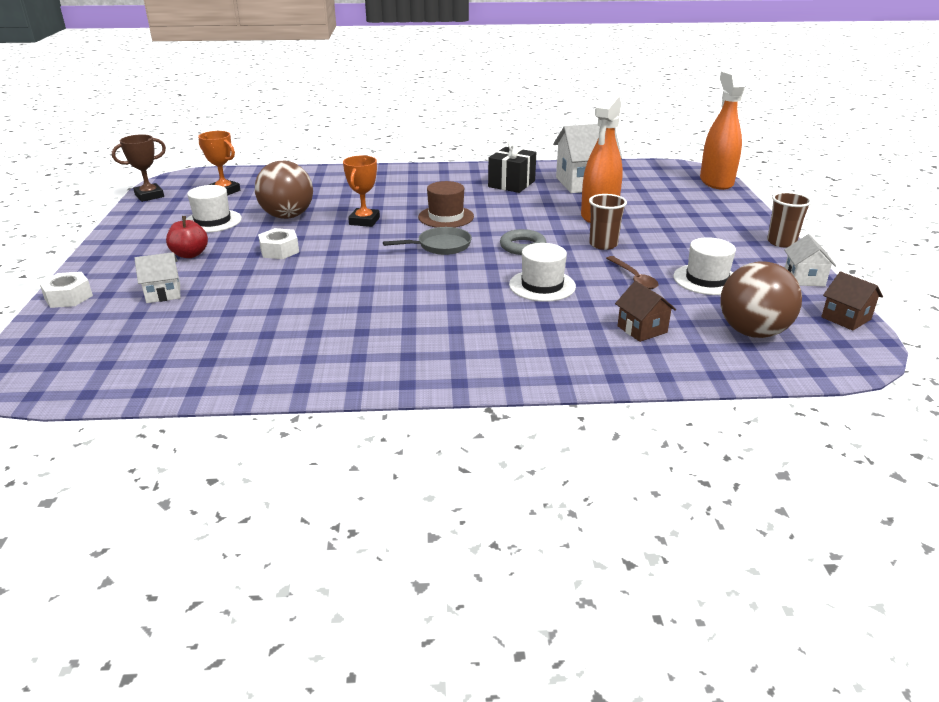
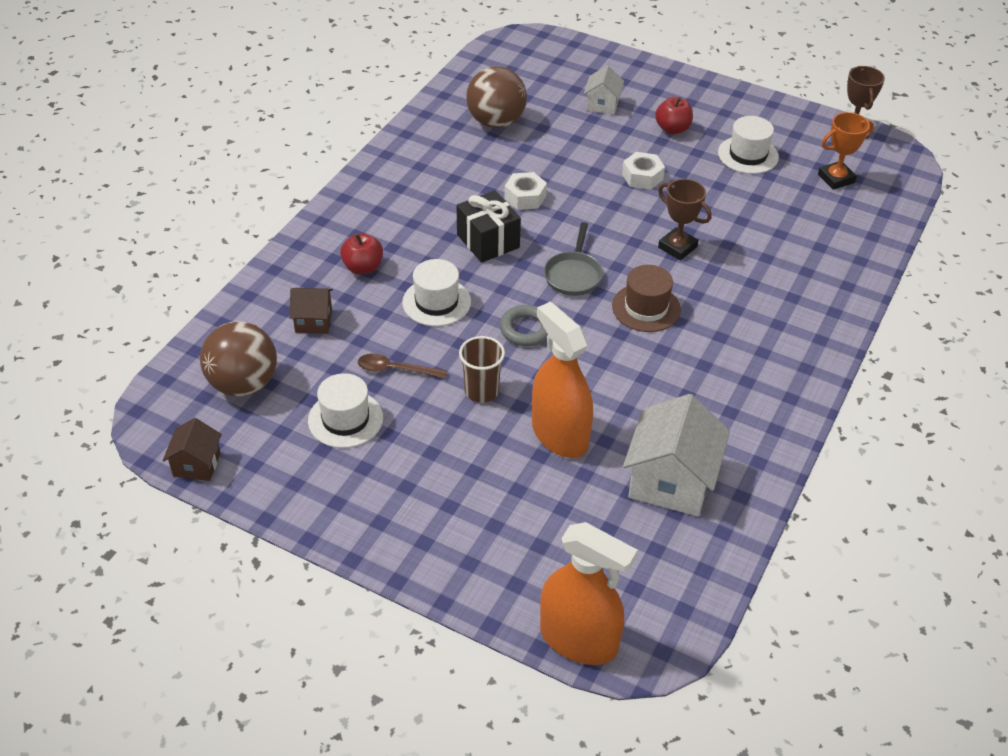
camera: 120 degrees right, 15 degrees up
(68, 297) = (632, 65): white nut -> white nut (525, 197)
(287, 216) = (728, 202): brown ball -> brown ball (496, 122)
(364, 221) = (677, 247): orange trophy -> brown trophy
(511, 184) = (716, 409): black gift -> black gift (488, 241)
(547, 331) = (363, 267): none -> red apple
(781, 242) = (359, 549): brown cup -> none
(804, 279) = (278, 496): white house -> none
(846, 318) = (197, 464): brown house -> brown house turned 75 degrees counterclockwise

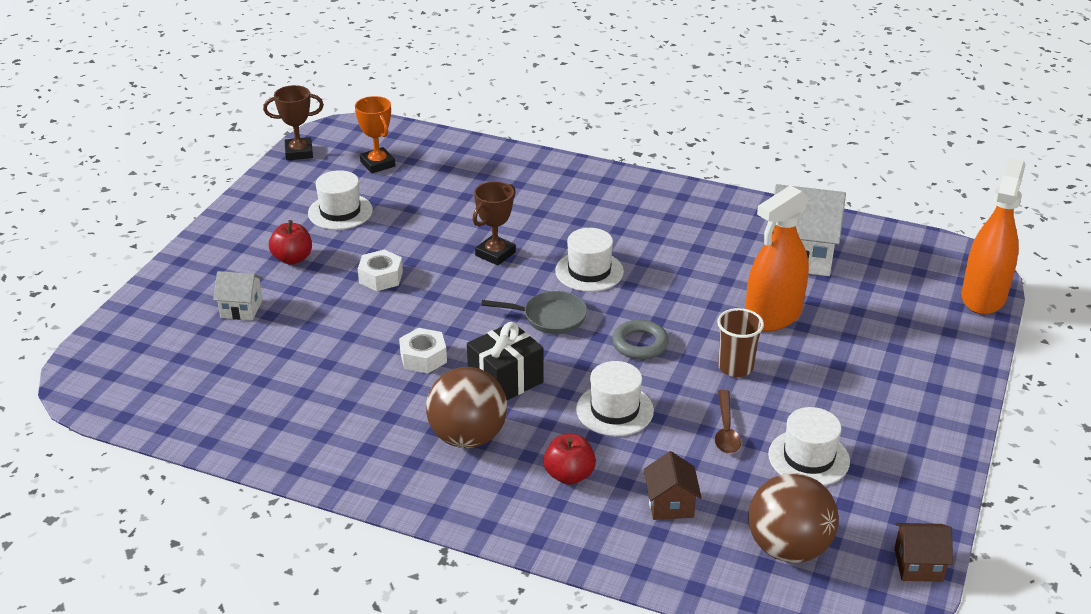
camera: 95 degrees left, 10 degrees down
(496, 122) = (273, 390): brown ball -> brown ball (468, 437)
(646, 308) = (589, 271): brown hat -> white hat

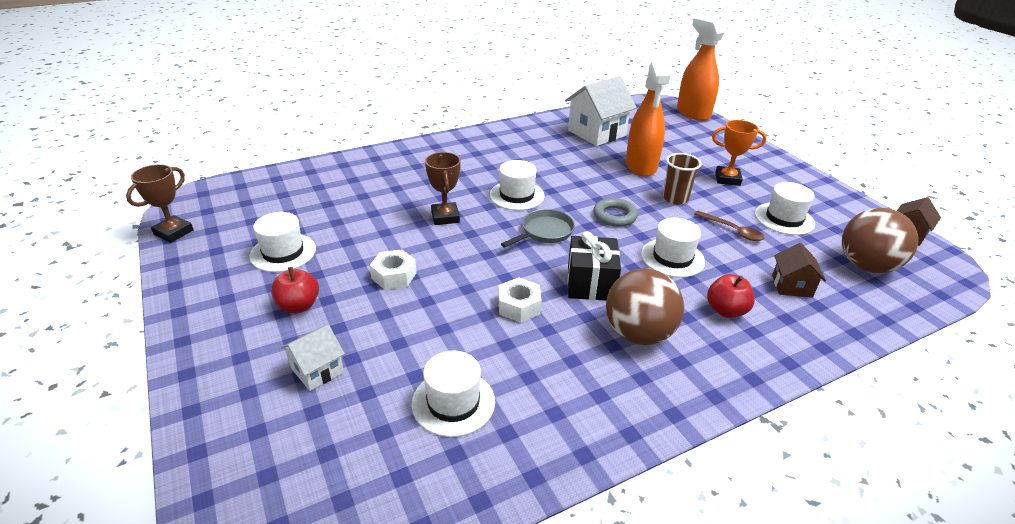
camera: 50 degrees left, 0 degrees up
(279, 383) = (453, 402): none -> white hat
(377, 164) = (259, 208): orange trophy -> orange trophy (727, 179)
(670, 504) = (792, 286): brown house -> brown house turned 60 degrees clockwise

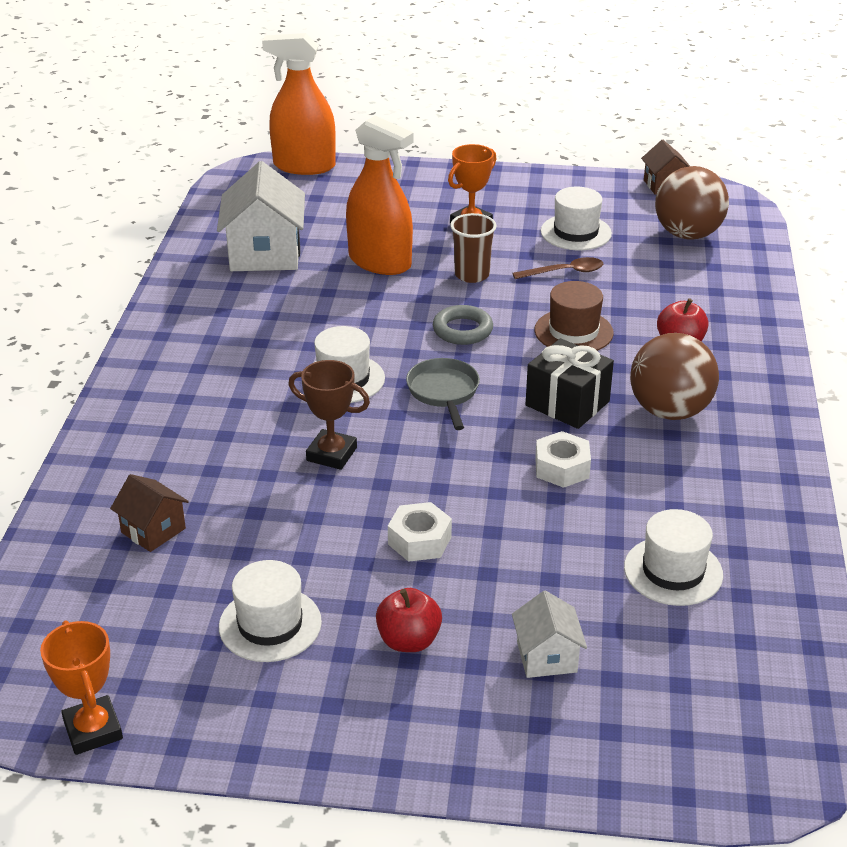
camera: 55 degrees left, 0 degrees up
(173, 232) = (93, 730): brown trophy -> orange trophy
(672, 258) = (573, 331): white hat -> brown hat
(792, 286) = (678, 289): brown house -> brown house (153, 530)

